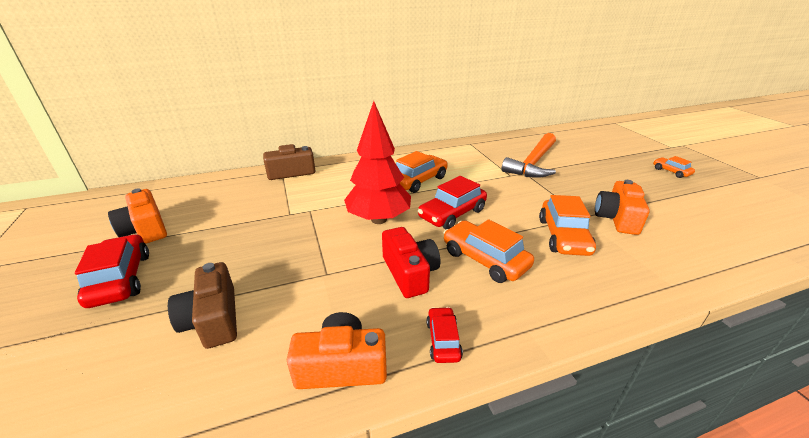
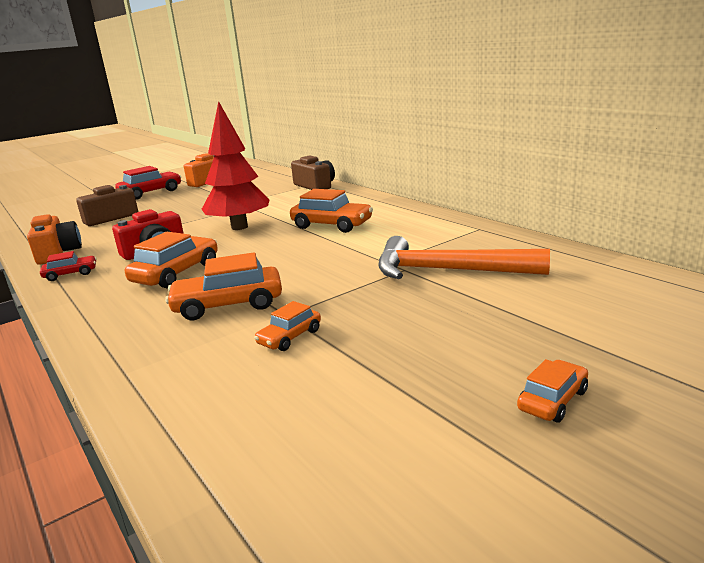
camera: 75 degrees right, 10 degrees down
(452, 214) = (261, 249): red car -> none
(617, 218) = (290, 337): orange camera -> orange car

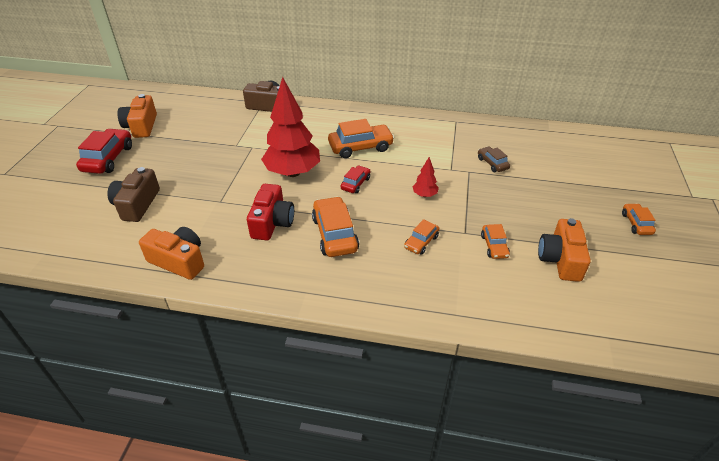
camera: 45 degrees left, 20 degrees up
(71, 274) = (247, 273): red car -> red car (355, 183)
(228, 305) = (421, 242): orange car -> orange car, size x0.56
(313, 272) = (424, 195): none -> red tree
(340, 384) = (560, 259): none -> orange camera
(448, 271) = (492, 163): orange hammer -> brown car

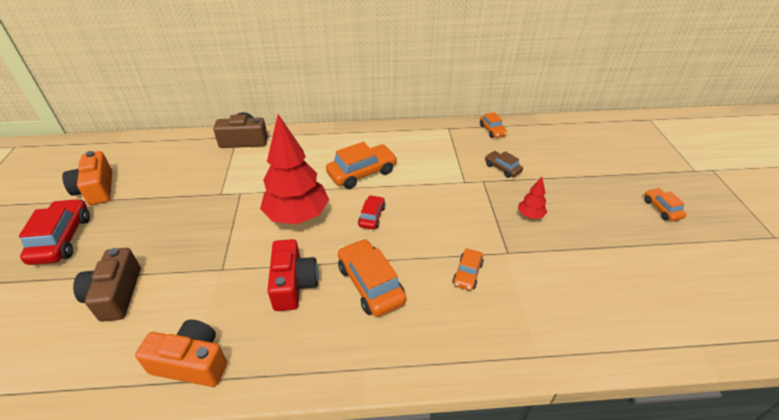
camera: 15 degrees left, 0 degrees up
(424, 195) = (449, 216): red tree -> red tree (530, 215)
(494, 246) = (543, 262): orange car -> orange car (492, 130)
(560, 259) = (612, 264): orange camera -> none

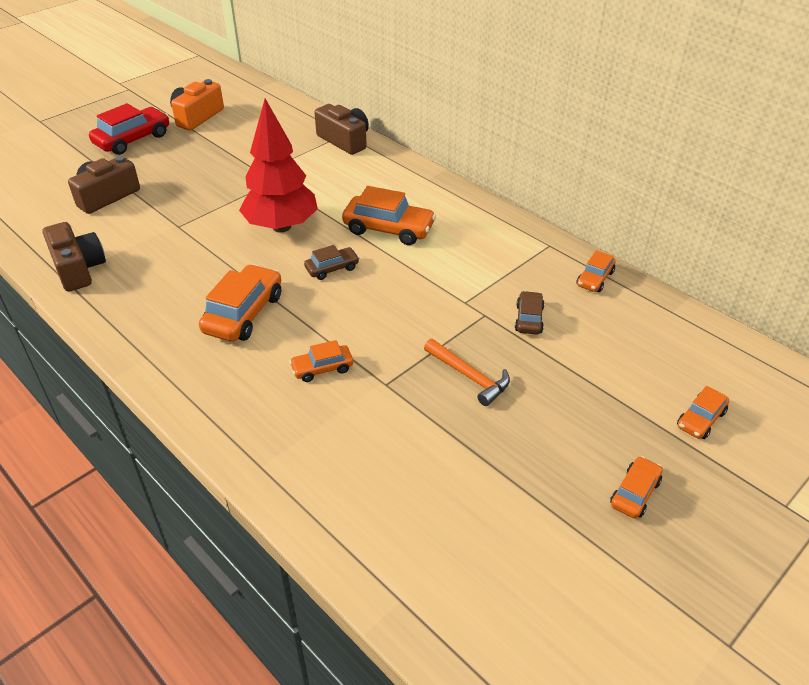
camera: 50 degrees right, 0 degrees up
(192, 363) = (78, 269): orange camera -> brown camera
(293, 284) = (199, 271): red camera -> none
(372, 216) = (332, 268): red car -> brown car
(530, 215) = (469, 376): red tree -> orange hammer
(624, 160) = (700, 419): none -> orange car

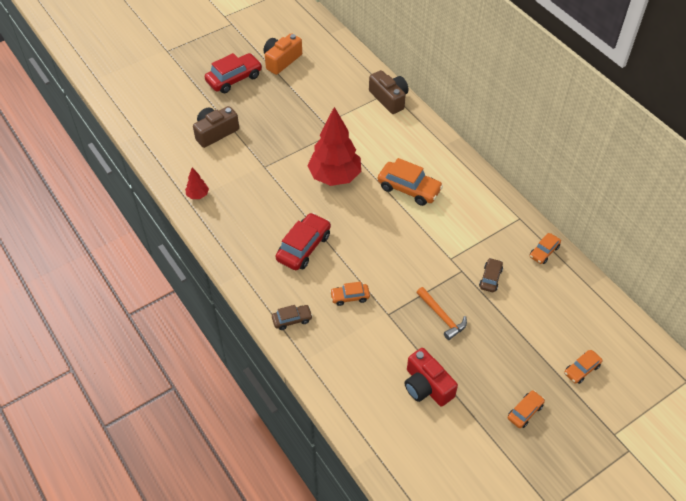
camera: 10 degrees right, 10 degrees up
(78, 269) = (198, 195): brown camera -> red tree
(244, 313) = (304, 247): orange car -> red car
(332, 268) = (365, 218): brown car -> brown car (292, 319)
(467, 477) = (427, 386): none -> red camera

